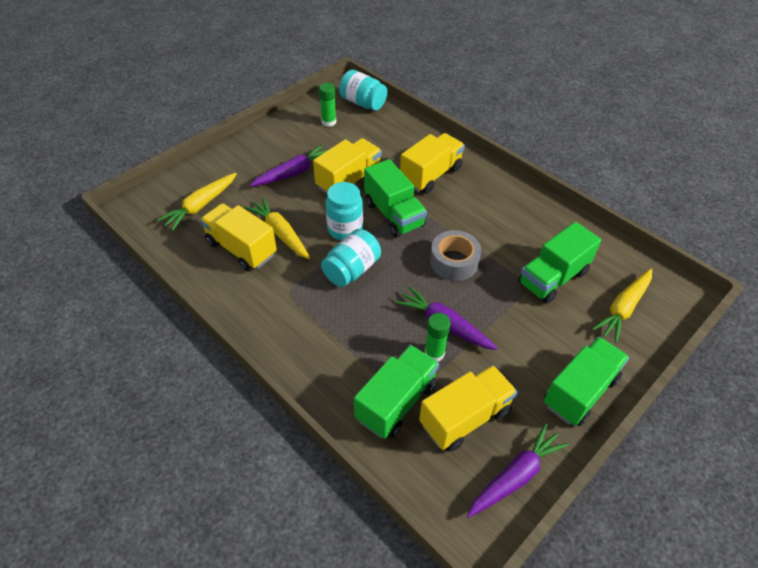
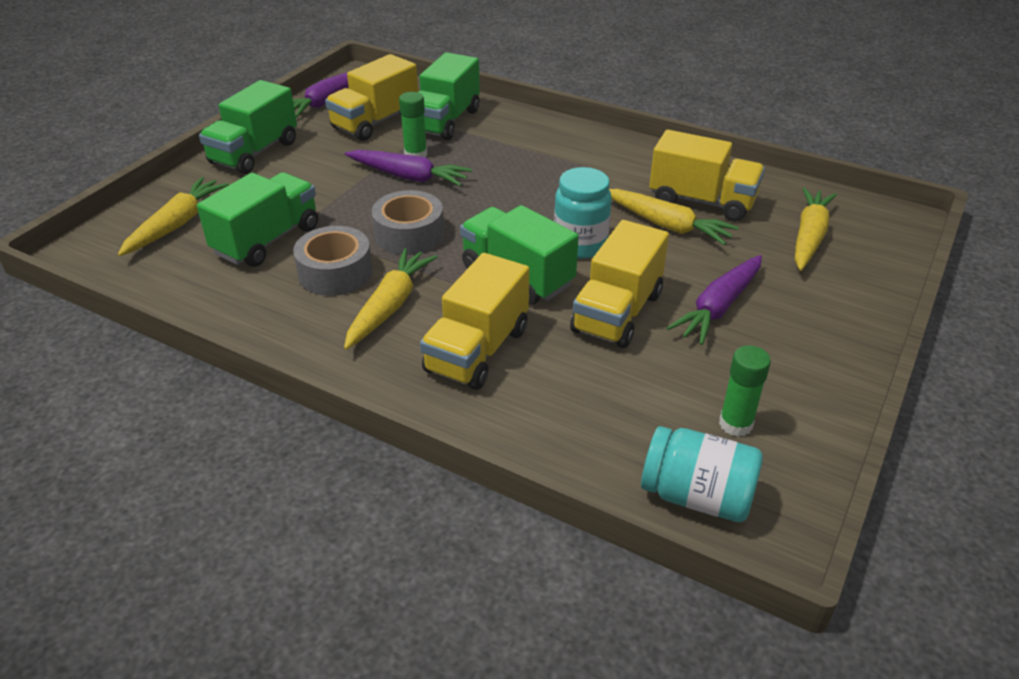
camera: 165 degrees right, 10 degrees down
(352, 270) = (544, 205): turquoise jar -> none
(473, 210) = (390, 306): none -> yellow carrot
(505, 240) = (335, 273): none -> grey tape

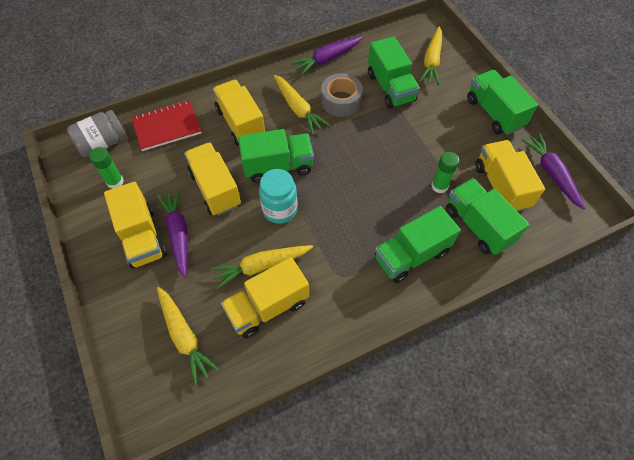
camera: 125 degrees right, 20 degrees up
(176, 224) = (431, 61): yellow carrot -> yellow carrot turned 45 degrees clockwise
(409, 177) = (414, 170): purple carrot -> purple carrot (327, 59)
(409, 234) = (351, 142): grey tape -> none
(528, 144) = (411, 255): none -> green truck
(572, 433) = (167, 127): none -> red notebook
(697, 496) = (102, 143): turquoise jar -> grey jar
(766, 337) = (142, 237): none -> yellow truck

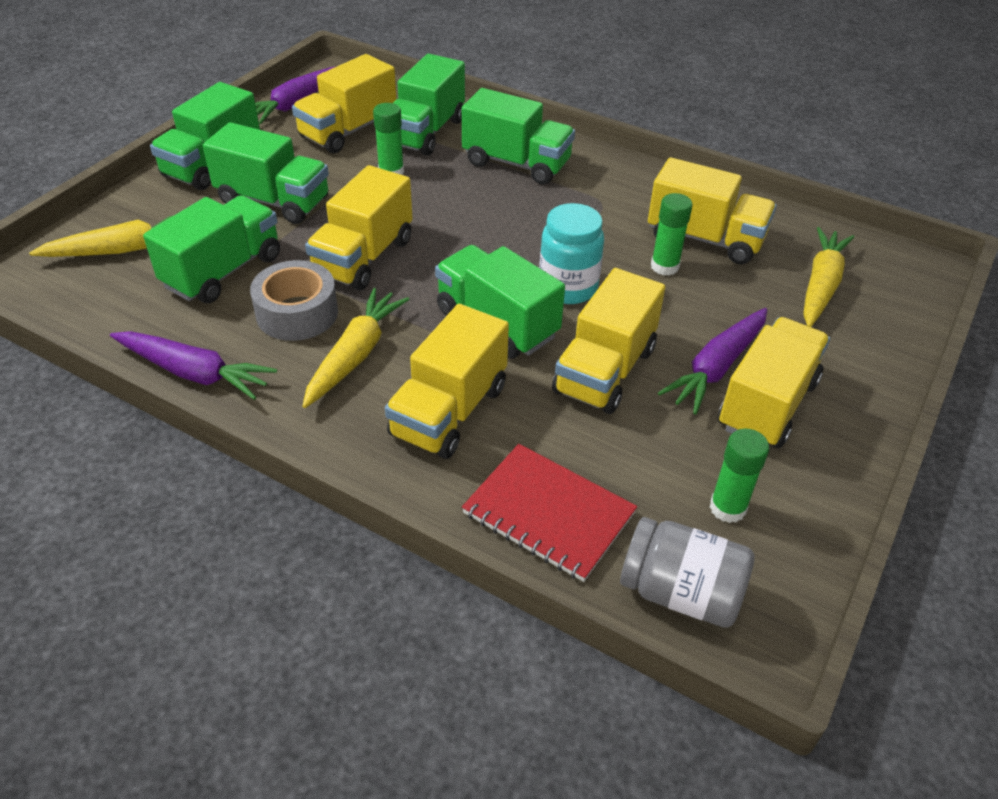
camera: 125 degrees left, 15 degrees down
(261, 266) = (664, 266): yellow carrot -> green glue stick
(365, 140) = (363, 257): none -> yellow truck
(440, 125) = (274, 201): none -> green truck

